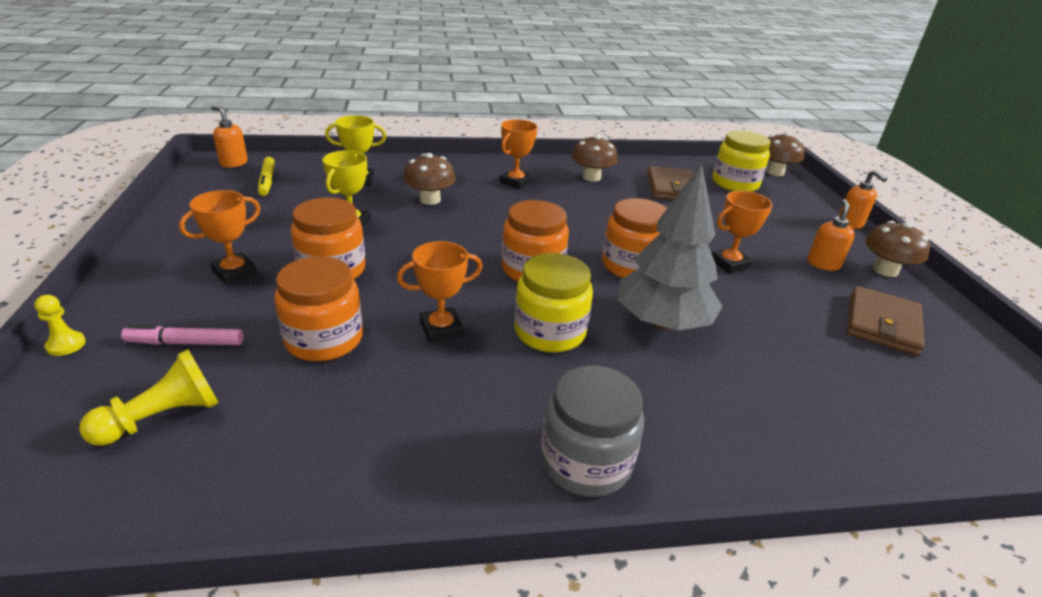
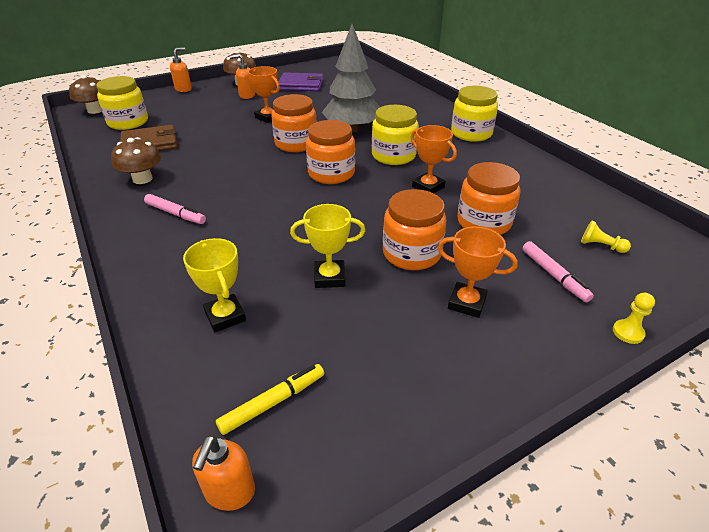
camera: 110 degrees left, 5 degrees up
(163, 417) = (600, 246): yellow pawn -> yellow pawn, size x0.60
(430, 199) = (246, 250): brown mushroom -> none
(515, 182) = (175, 213): orange trophy -> pink marker
(585, 462) = (471, 133): grey jar -> yellow jar
(882, 324) = (301, 85): brown wallet -> purple wallet

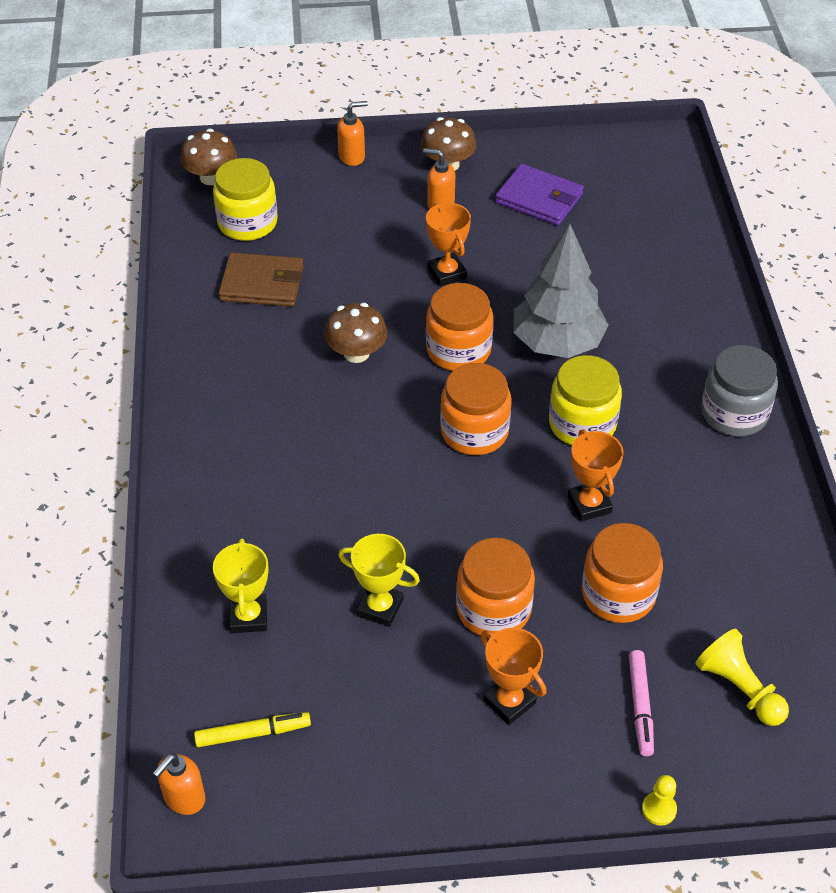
camera: 25 degrees right, 10 degrees up
(142, 179) = (231, 359): brown mushroom -> brown mushroom (356, 353)
(175, 213) = (250, 439): pink marker -> none
(471, 133) = (734, 413): yellow jar -> grey jar
(600, 246) = (739, 688): yellow pawn -> yellow pawn, size x1.67

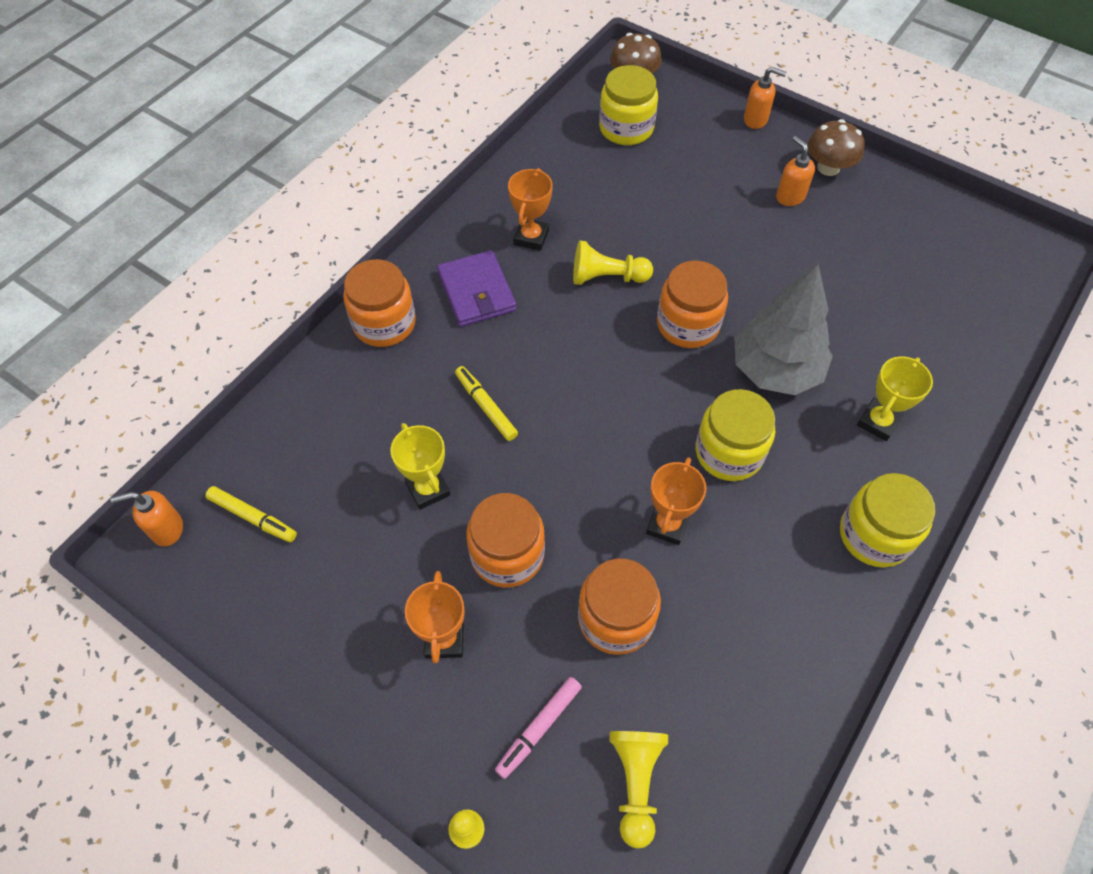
camera: 40 degrees right, 10 degrees up
(248, 617) = (335, 428): yellow trophy -> yellow trophy (878, 422)
(262, 284) = (591, 181): brown wallet -> none
(356, 353) = (607, 277): brown mushroom -> yellow pawn
(361, 515) = (486, 407): none -> yellow marker
(447, 273) = (740, 256): orange trophy -> orange trophy (531, 237)
(474, 431) = (635, 399): orange jar -> orange jar (384, 323)
(539, 199) = (879, 239): purple wallet -> purple wallet (476, 292)
(734, 413) = (874, 535): grey jar -> yellow jar

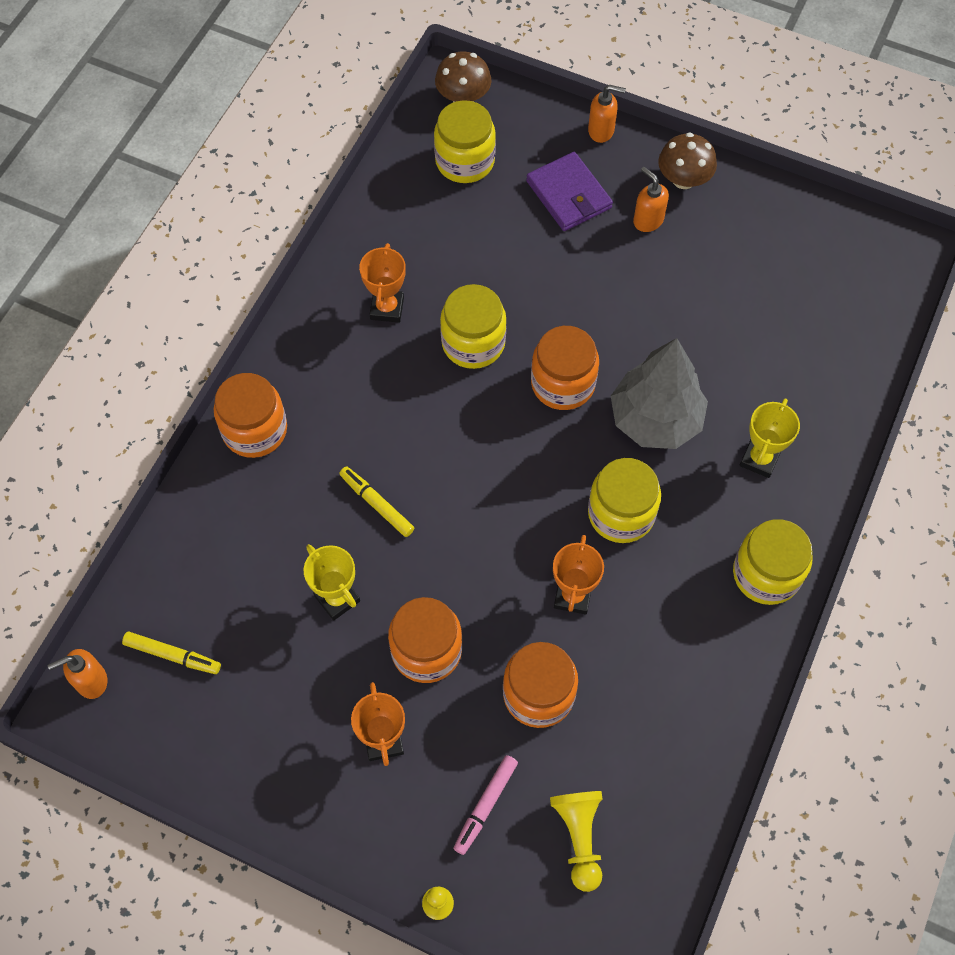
camera: 10 degrees left, 5 degrees up
(476, 292) = (342, 380): purple wallet -> purple wallet (568, 195)
(607, 277) = (473, 343): yellow pawn -> yellow jar

